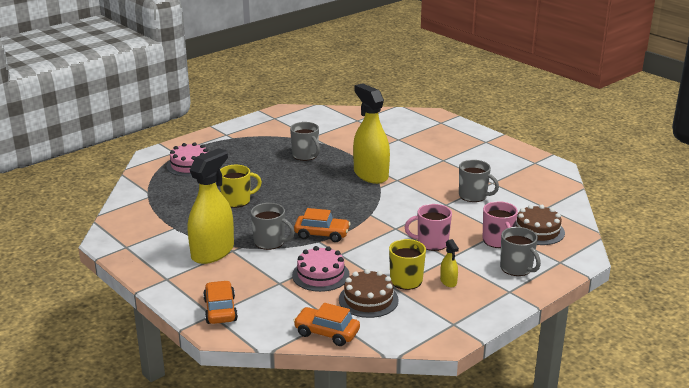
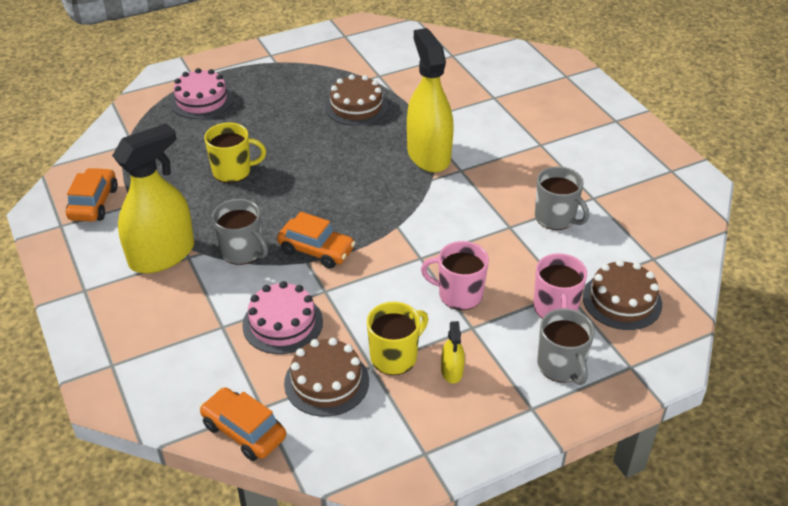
camera: 15 degrees right, 15 degrees up
(220, 310) = (126, 359): orange car -> orange car (94, 203)
(305, 155) = (356, 107): grey mug -> brown cake

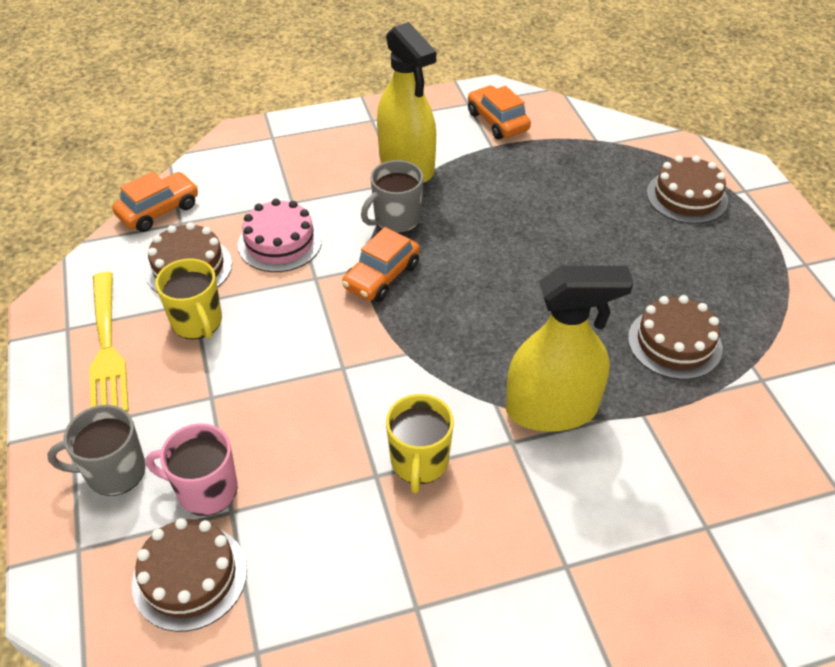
camera: 100 degrees right, 5 degrees up
(94, 203) = (497, 121): orange car -> orange car turned 135 degrees counterclockwise
(201, 100) = (686, 197): pink cake -> brown cake
(233, 171) = (538, 218): yellow mug -> yellow mug (419, 462)
(440, 413) = (107, 348): none -> yellow fork
(452, 371) = (156, 366): yellow spray bottle -> none
(459, 294) = (267, 394): pink mug -> none
(555, 218) = (380, 539): grey mug -> none

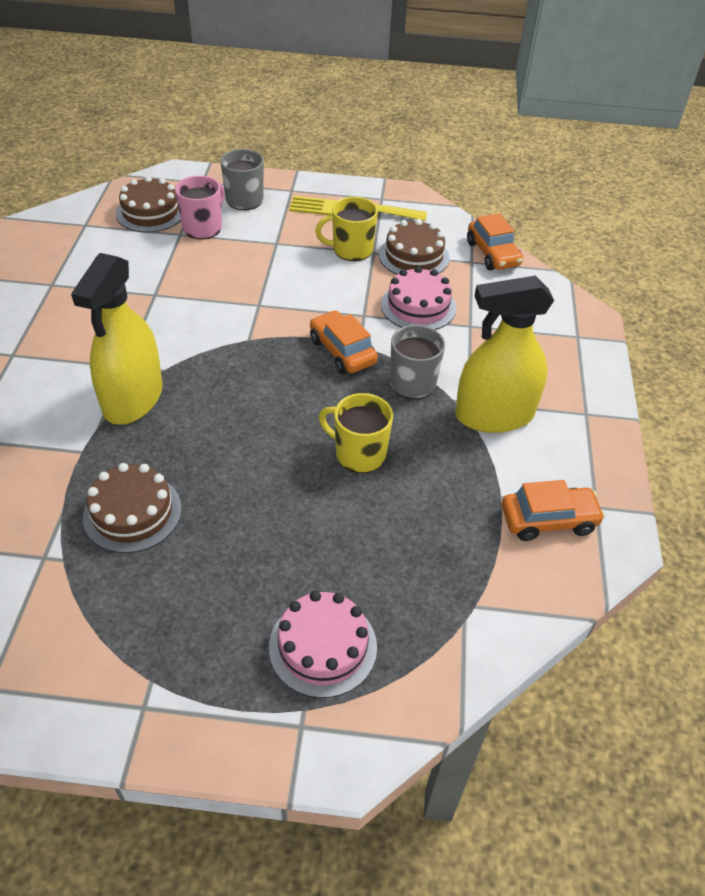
camera: 110 degrees right, 0 degrees up
(419, 462) = (147, 316): yellow mug -> yellow mug (359, 454)
(686, 197) = (323, 646): brown cake -> pink cake

